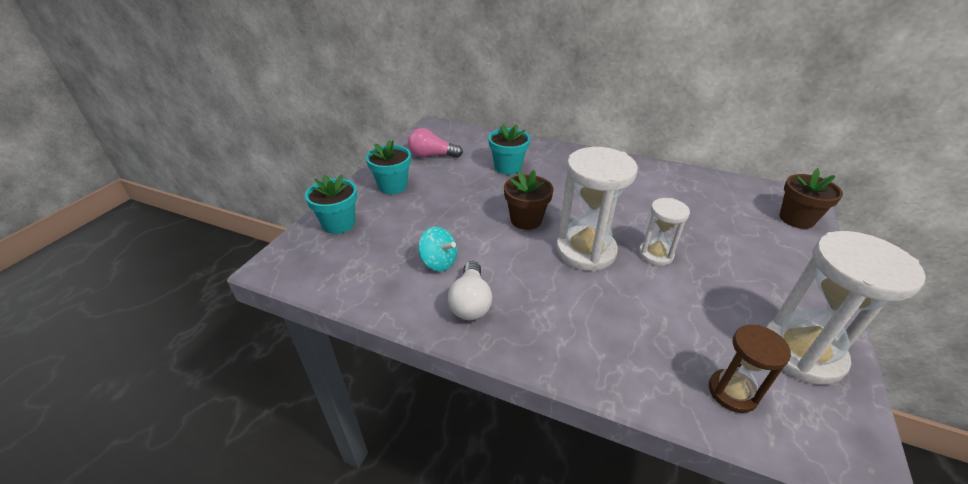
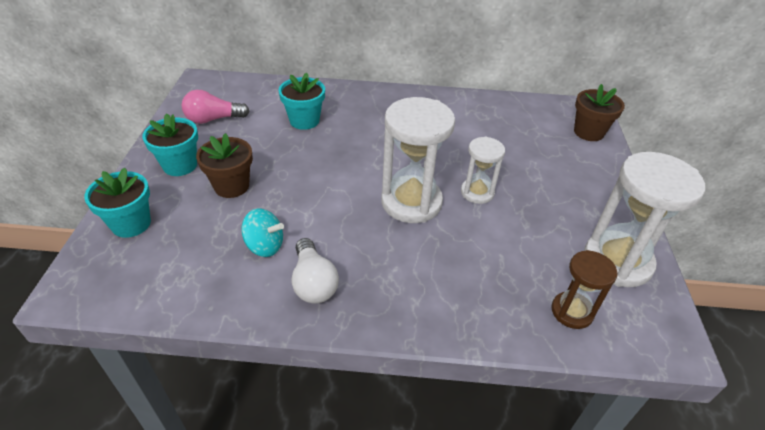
camera: 20 degrees left, 5 degrees up
(526, 220) = (342, 179): brown flower pot -> brown flower pot (231, 186)

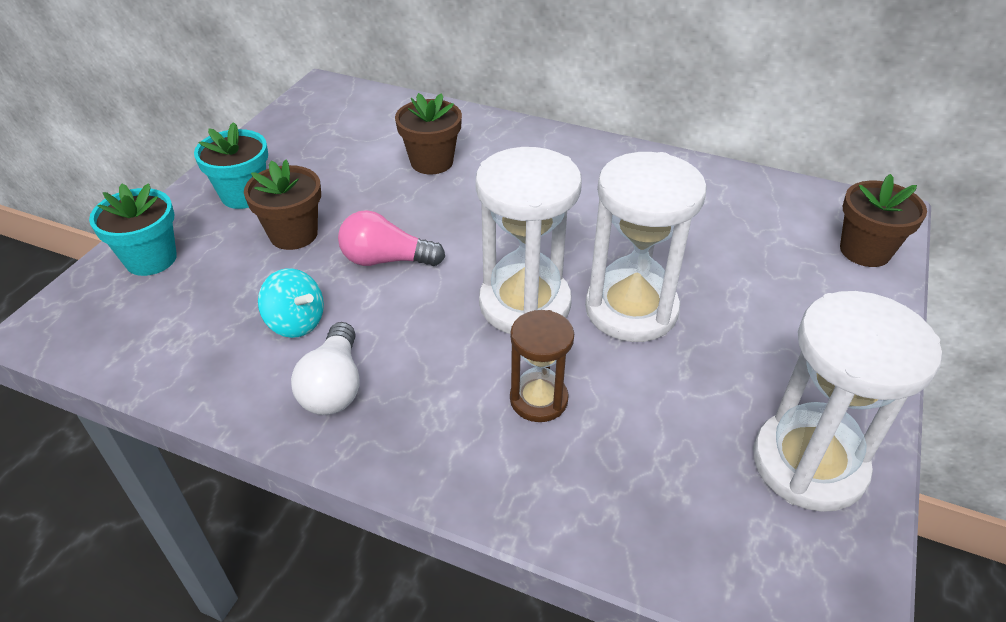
camera: 20 degrees right, 0 degrees up
(213, 119) = (314, 141): pink light bulb -> pink light bulb (386, 260)
(304, 121) = (432, 162): turquoise flower pot -> brown flower pot
(477, 192) = (631, 309): white hourglass -> white hourglass, size x1.77
(572, 311) = (690, 522): brown hourglass -> brown hourglass (538, 399)

